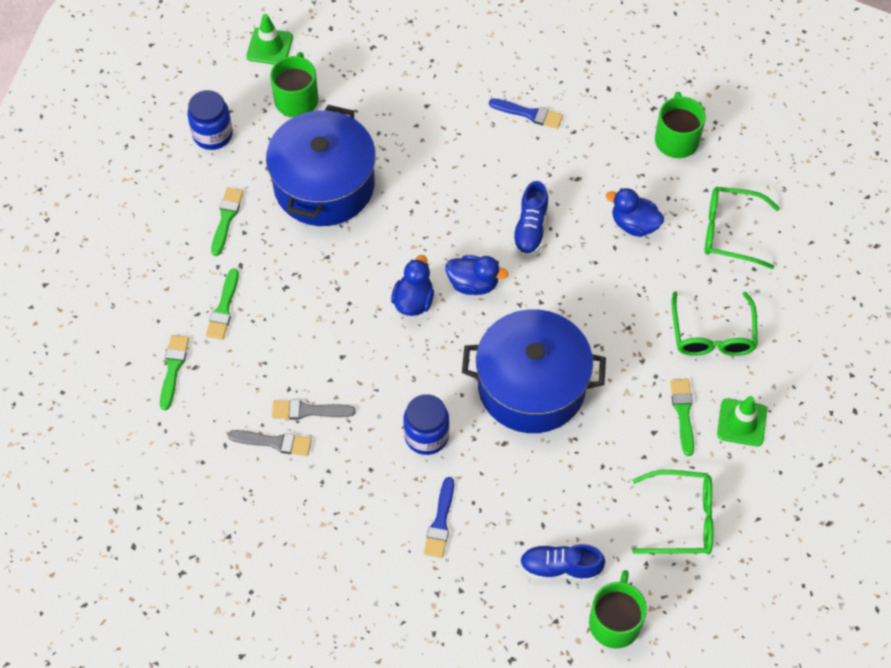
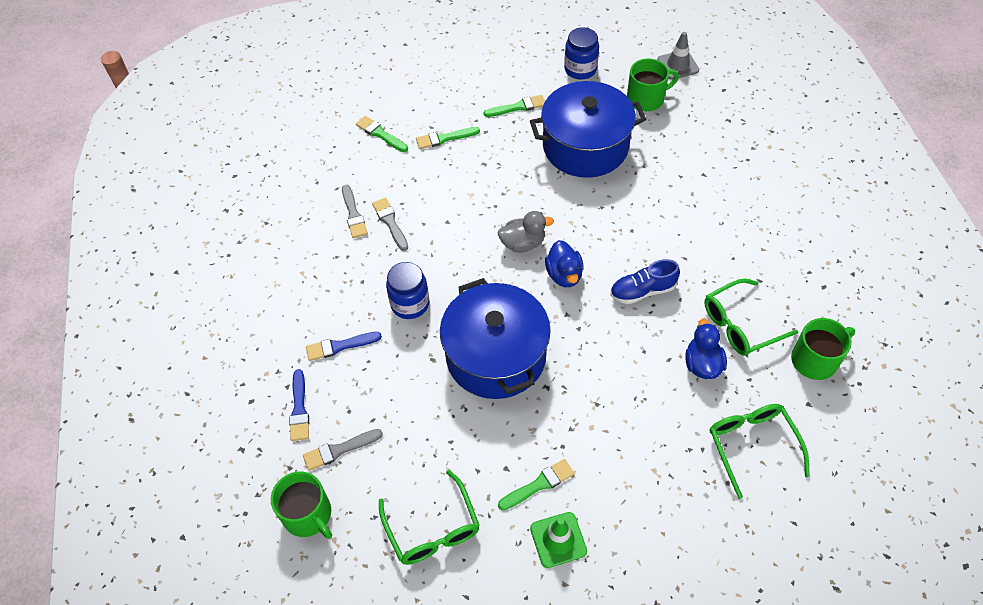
camera: 65 degrees right, 5 degrees down
(173, 368) = (380, 134): green brush -> green brush turned 120 degrees counterclockwise
(269, 47) = (678, 65): green traffic cone -> grey traffic cone
(413, 301) = (523, 243): blue duck -> grey duck
(529, 114) = (751, 242): blue brush -> blue brush (299, 409)
(560, 568) = (339, 450): blue shoe -> grey brush
(615, 622) = (308, 515): green mug -> green mug turned 60 degrees clockwise
(712, 334) = (634, 475): green glasses -> green glasses (740, 325)

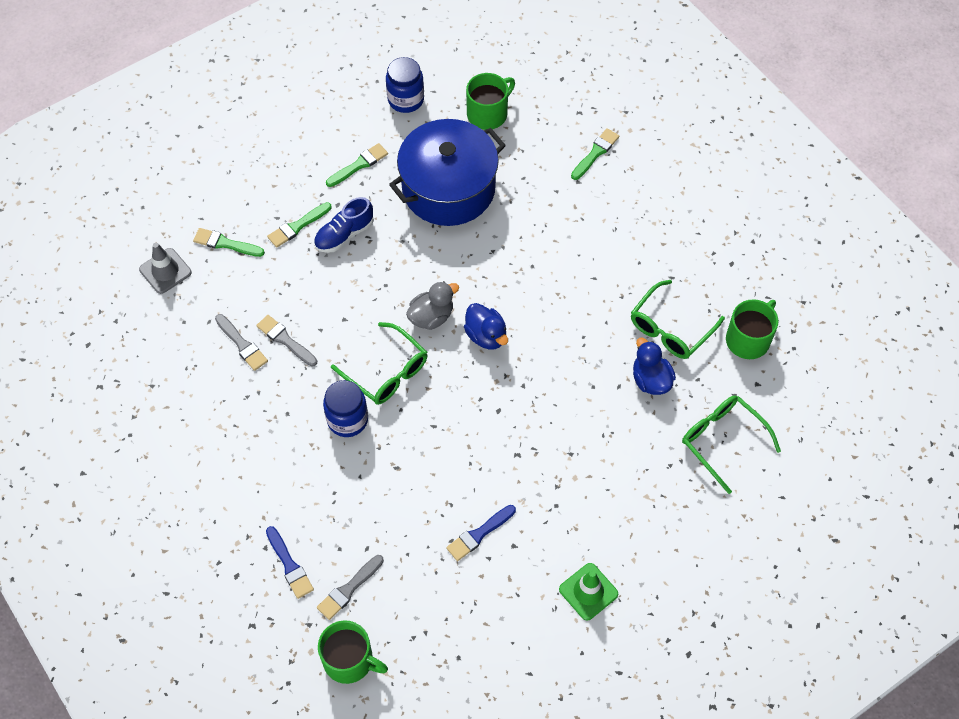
camera: 25 degrees left, 5 degrees up
(340, 346) = (298, 488): blue brush -> blue brush (479, 534)
(432, 528) = (471, 626): green glasses -> green glasses (386, 372)
(496, 356) = (456, 442): blue pot -> none
(539, 484) = (550, 549): green brush -> green brush (595, 153)
(642, 291) = (567, 326): blue shoe -> blue shoe (344, 234)
(678, 65) = (505, 63): grey traffic cone -> grey traffic cone (165, 271)

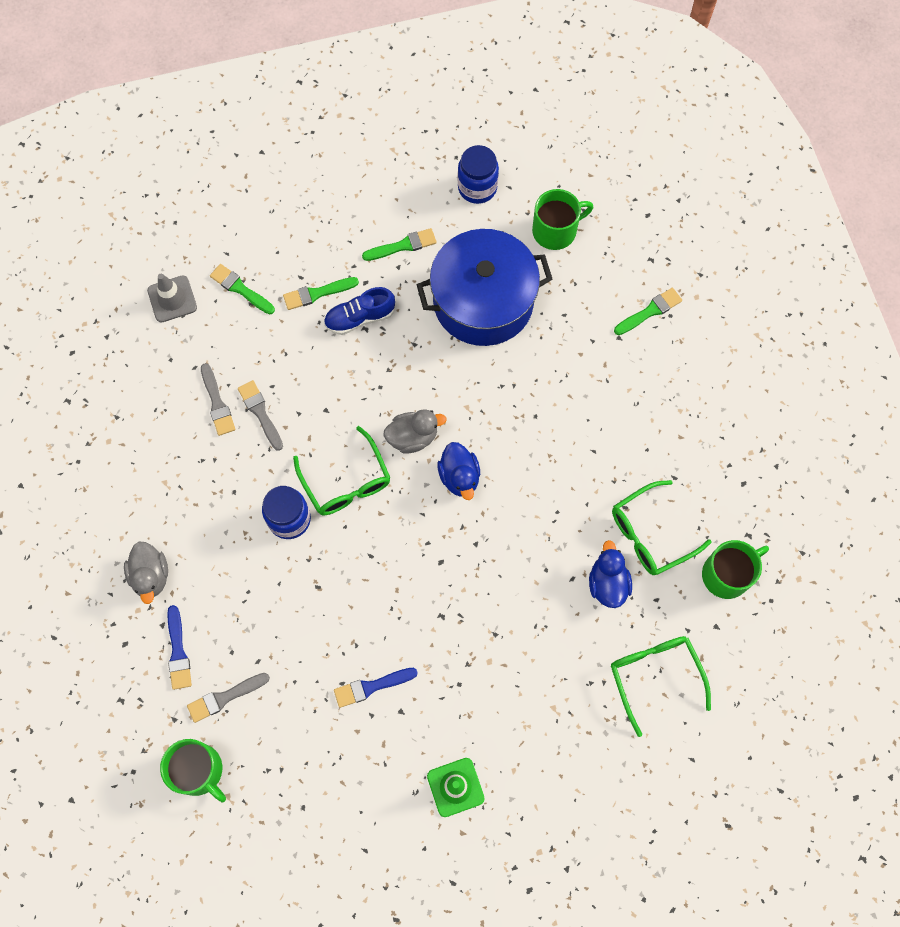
camera: 20 degrees right, 10 degrees up
(238, 509) = (151, 576): none -> grey duck

